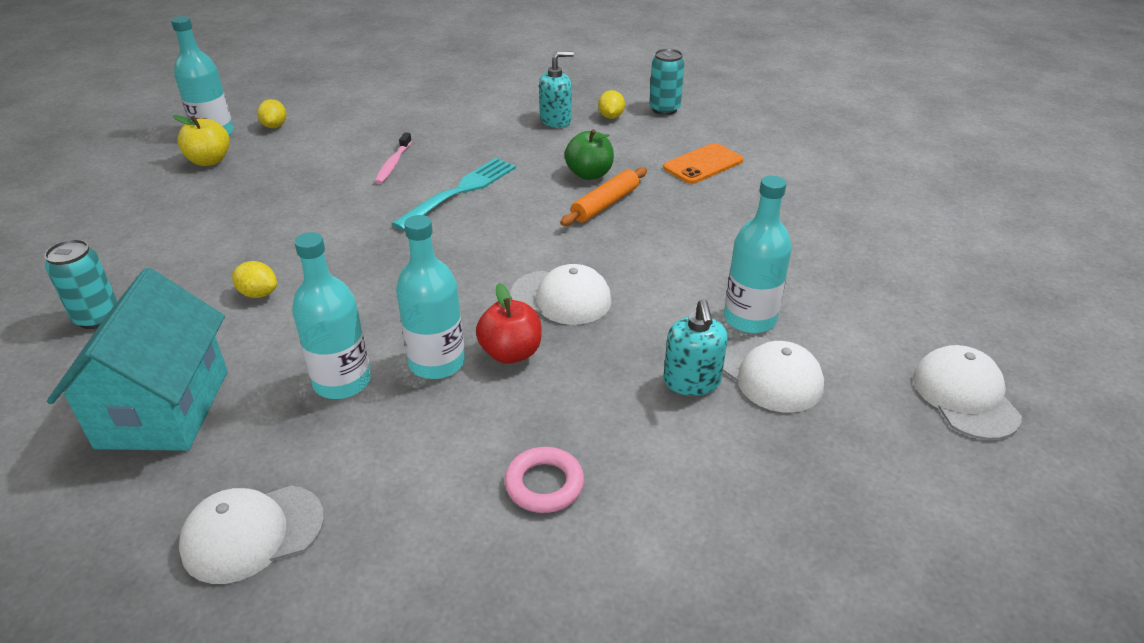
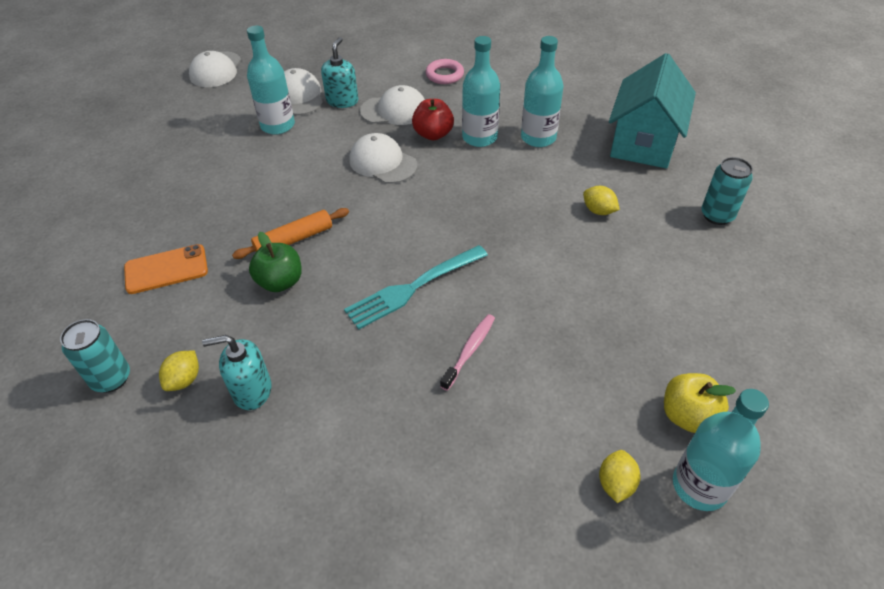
camera: 160 degrees left, 10 degrees up
(252, 533) = (582, 82): white cap -> white cap (394, 110)

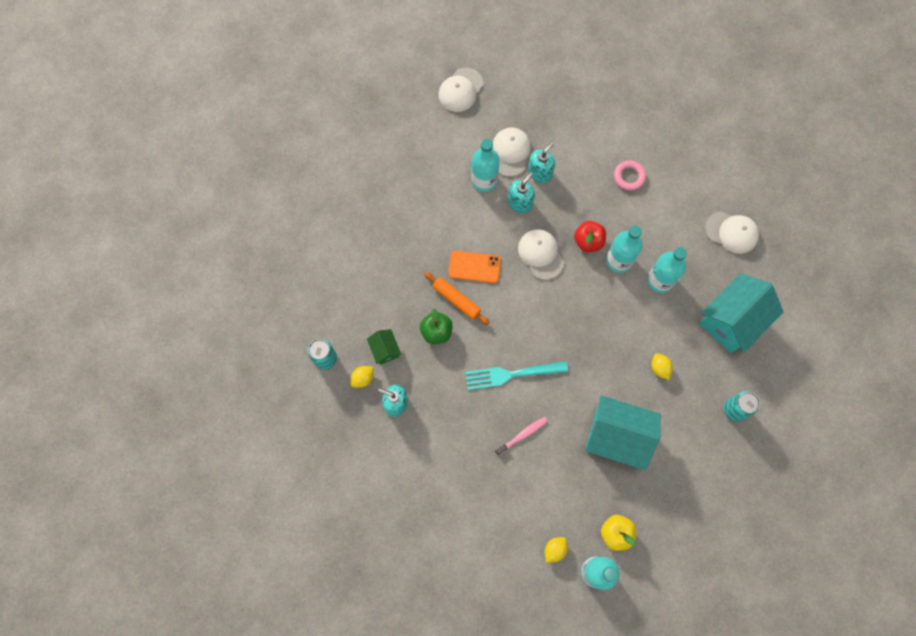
camera: 25 degrees right, 25 degrees up
(166, 269) = (373, 289): orange phone -> orange phone (474, 267)
(208, 331) = (385, 350): none -> green house
(294, 239) = (456, 300): orange rolling pin -> orange rolling pin turned 45 degrees clockwise
(332, 129) = (520, 202): none -> turquoise soap dispenser
(394, 110) = (572, 201): white cap -> white cap (731, 232)
(599, 299) = (616, 437): none -> turquoise house

